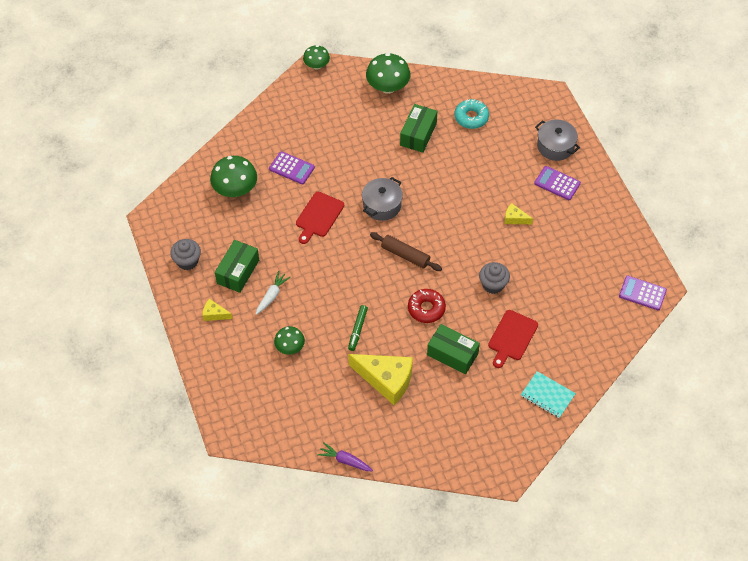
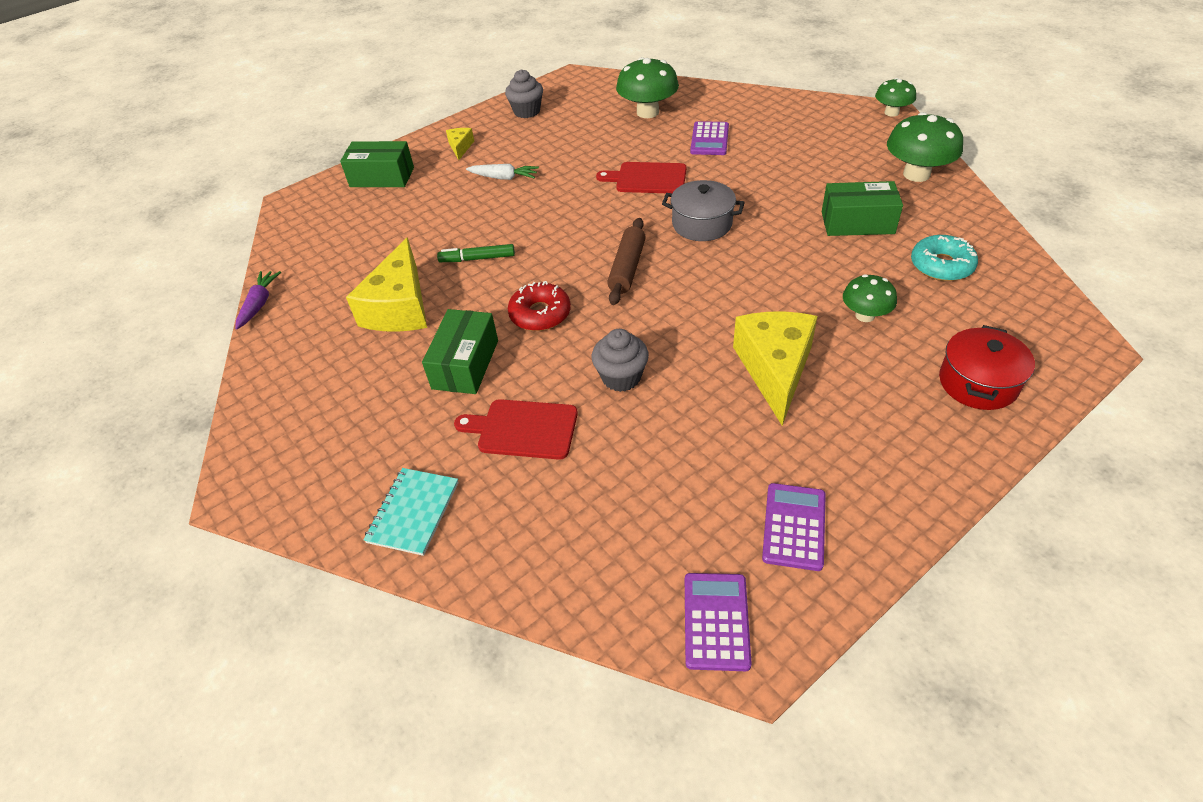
camera: 75 degrees right, 10 degrees down
(238, 272) = (528, 146): green box -> green box (382, 177)
(290, 347) = (430, 211): green mushroom -> green mushroom (865, 315)
(515, 218) = (775, 369): yellow cheese -> yellow cheese, size x2.15
(555, 146) = (978, 383): grey pot -> red pot
(557, 183) = (894, 406): purple calculator -> purple calculator (794, 526)

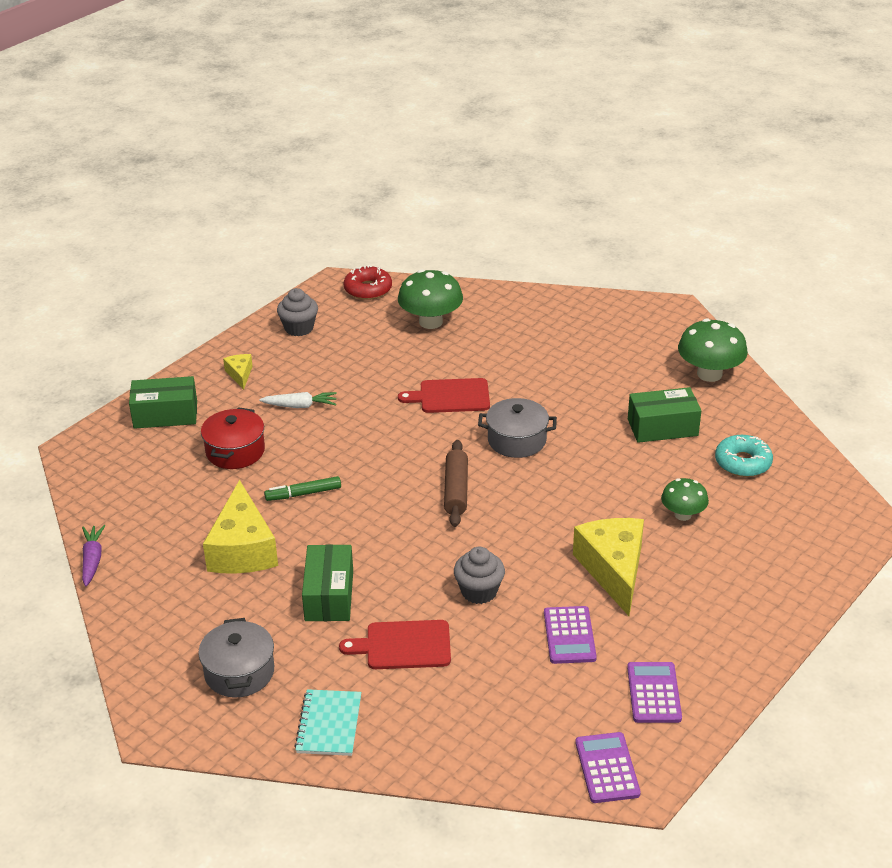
camera: 15 degrees left, 10 degrees down
(345, 438) = (239, 672): none -> grey pot
(540, 314) = (385, 542): red donut -> red donut (368, 289)
(709, 139) = (503, 349): purple calculator -> purple calculator (569, 635)
(891, 112) = (677, 309): green mushroom -> none
(978, 383) = (784, 563): red pot -> red pot (235, 451)

